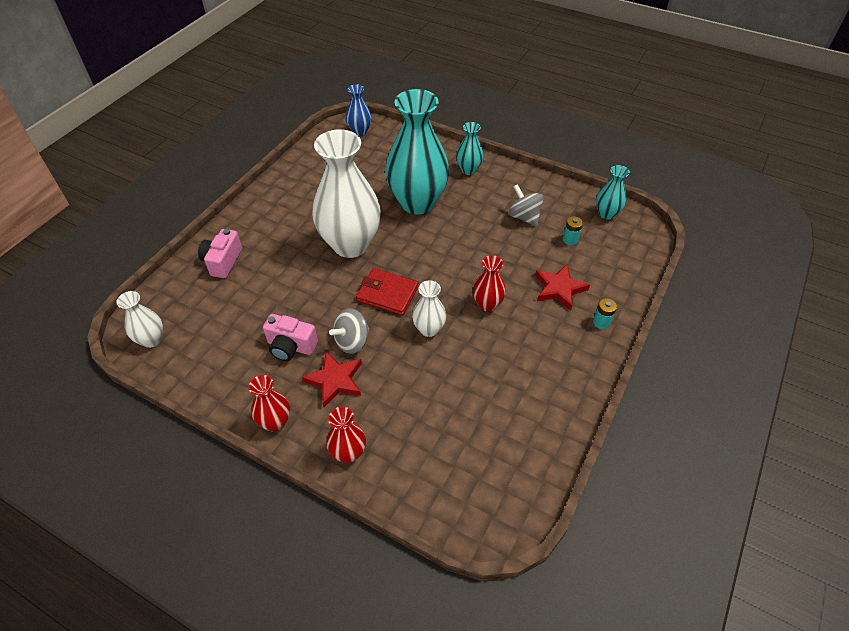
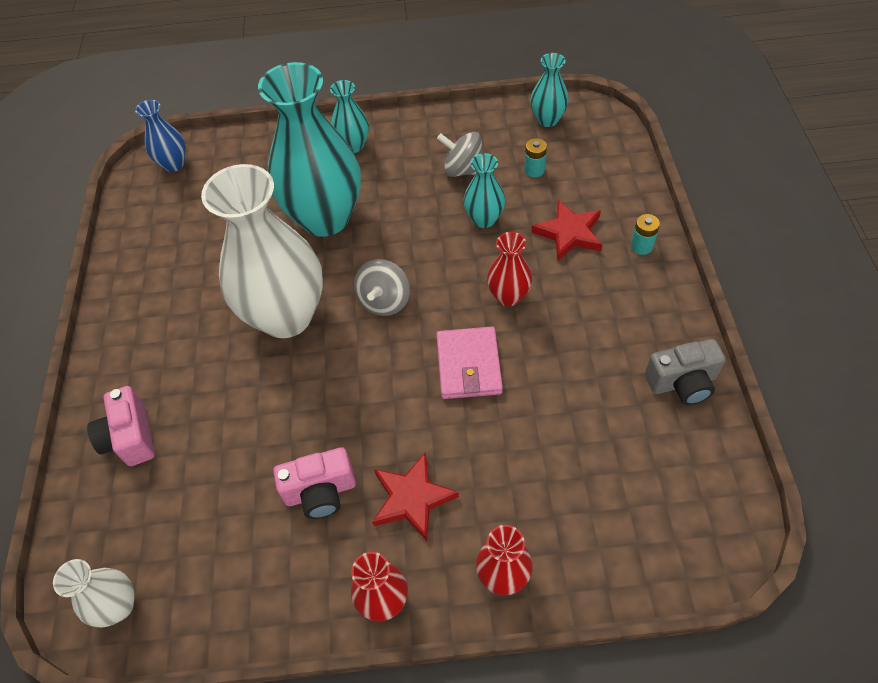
camera: 30 degrees left, 5 degrees up
(352, 341) = (391, 437): grey spinning top -> grey spinning top (384, 301)
(387, 294) = (384, 352): red wallet -> none
(429, 329) = (469, 365): white vase -> pink wallet
(511, 252) = (484, 219): none -> turquoise vase
(553, 417) = (682, 382): none -> grey camera

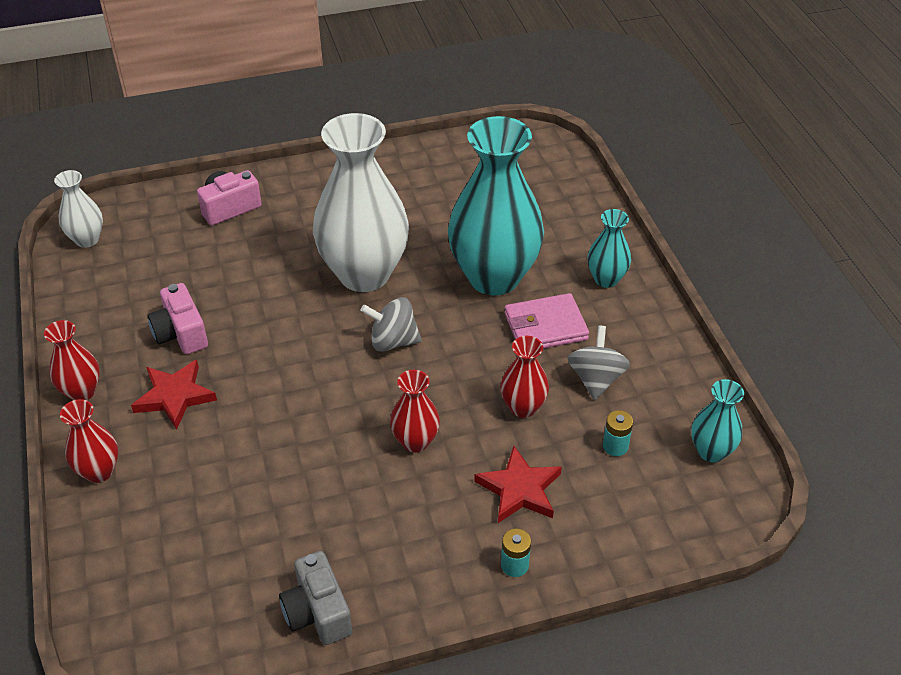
camera: 75 degrees right, 10 degrees down
(174, 164) = (539, 155): blue vase -> none
(469, 365) = (321, 418): pink wallet -> pink wallet (545, 326)
(484, 219) = (523, 407): turquoise vase -> red vase

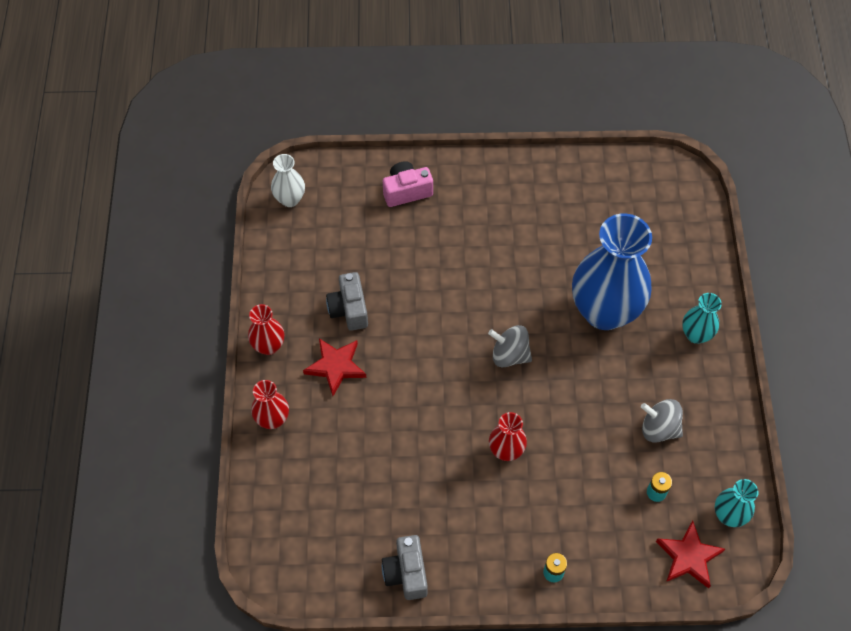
camera: 15 degrees right, 15 degrees up
(181, 333) = (349, 309): pink camera -> grey camera
(364, 274) = (501, 284): white vase -> none
(494, 277) = (604, 311): turquoise vase -> blue vase
(519, 489) = (573, 511): red star -> red star (688, 557)
(523, 407) = (595, 440): red vase -> none
(545, 326) = (633, 370): pink wallet -> none
(596, 379) = (659, 428): grey spinning top -> grey spinning top turned 90 degrees counterclockwise

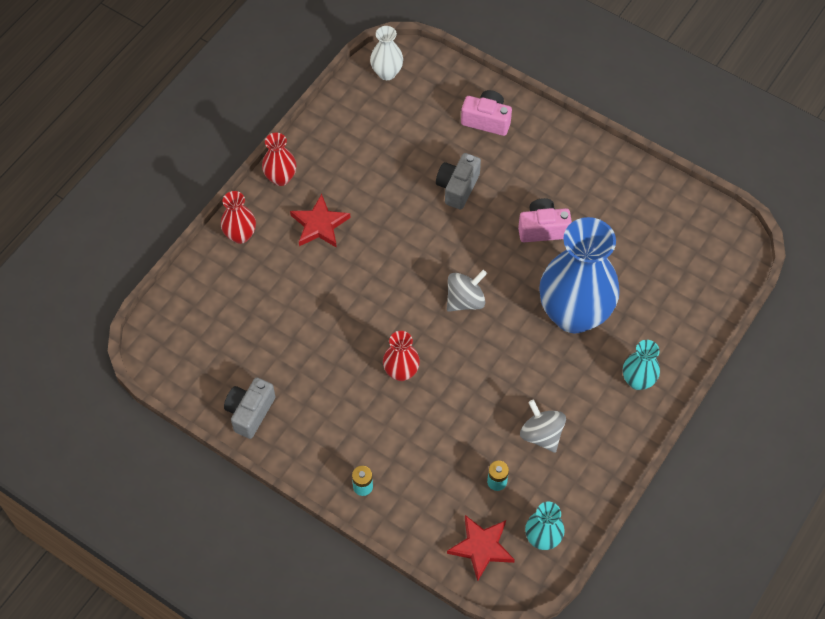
camera: 35 degrees right, 0 degrees up
(349, 309) = (365, 187): grey camera -> grey camera (457, 187)
(509, 355) = (465, 300): grey spinning top -> grey spinning top turned 90 degrees clockwise
(524, 255) = (543, 229): none -> pink camera

